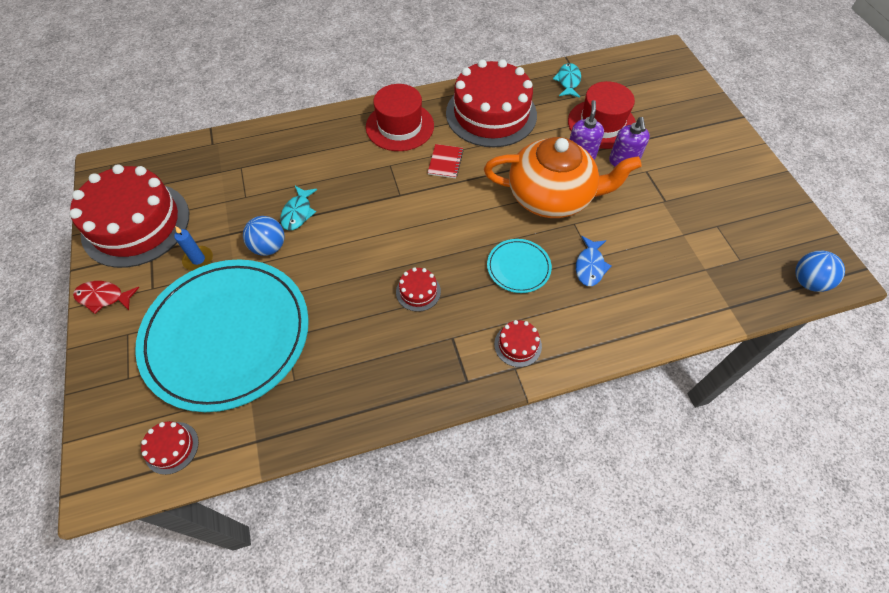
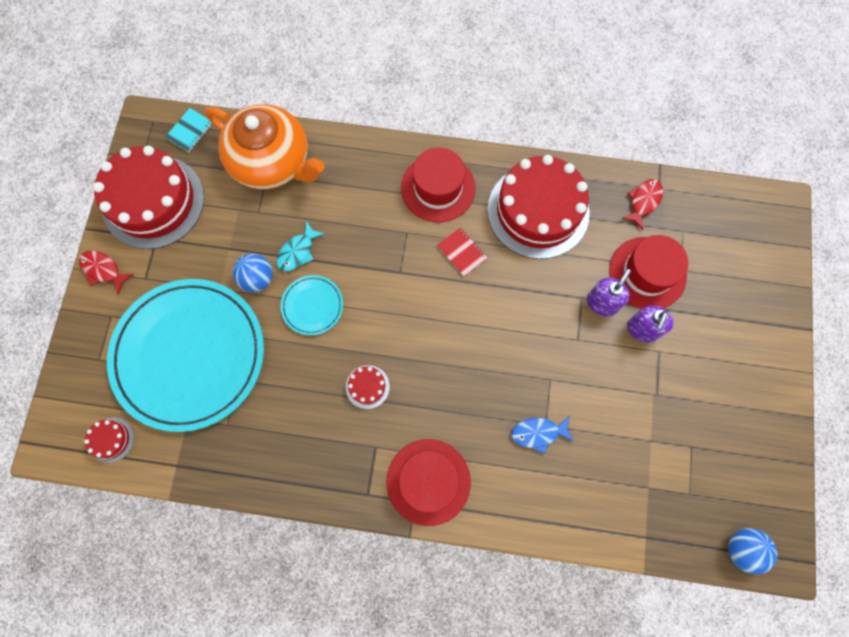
camera: 25 degrees right, 15 degrees up
(151, 160) = (190, 131): none -> turquoise notebook
(198, 259) = (193, 265): blue candle -> none
(445, 162) = (461, 252): red notebook -> red notebook turned 75 degrees counterclockwise
(517, 345) = (428, 481): red cake -> red hat
(518, 267) = (470, 403): turquoise plate -> turquoise plate (312, 306)
(551, 197) = (545, 339): orange teapot -> orange teapot (272, 162)
(568, 81) = (643, 202): turquoise fish -> red fish
(590, 266) = (538, 433): blue fish -> blue fish turned 45 degrees clockwise

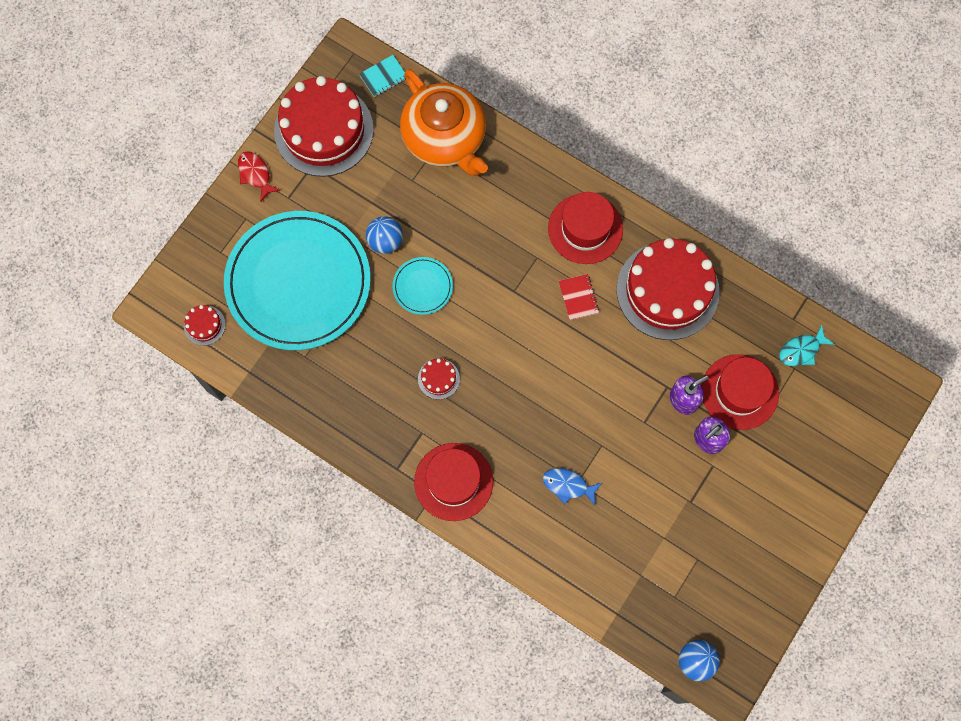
camera: 25 degrees right, 0 degrees up
(298, 252) = (431, 232): turquoise fish -> turquoise fish (801, 350)
(643, 202) = (771, 325): red fish -> none

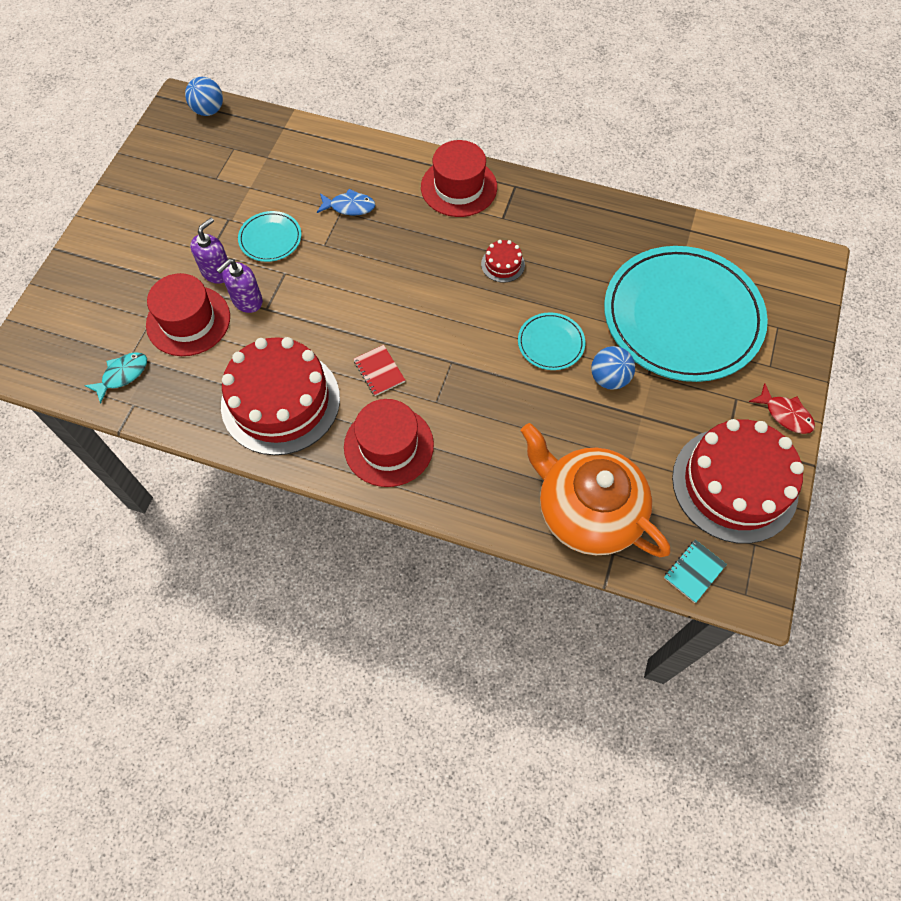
camera: 165 degrees right, 10 degrees down
(204, 325) = (755, 258): red cake -> none
(652, 466) = (270, 238): none -> turquoise plate

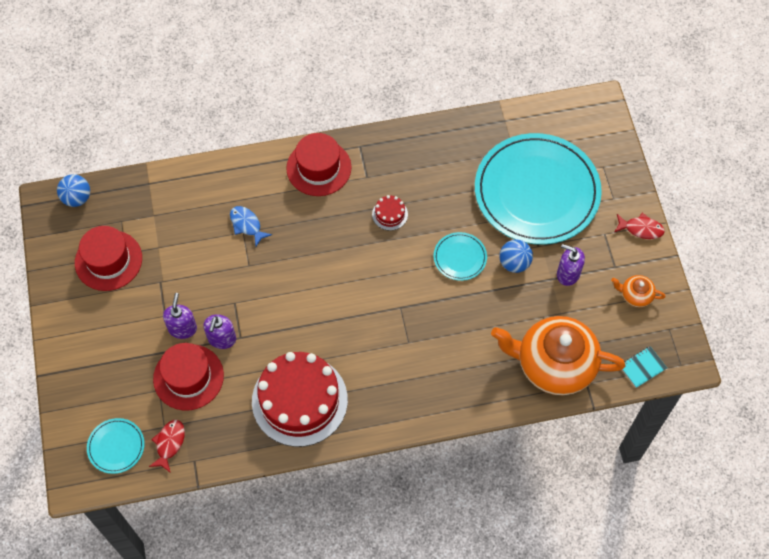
camera: 30 degrees left, 0 degrees up
(122, 375) = (169, 443): turquoise fish -> red fish
(270, 238) = (204, 281): turquoise plate -> turquoise plate (116, 446)
(349, 207) = (247, 225): blue fish -> blue fish turned 105 degrees counterclockwise
(379, 371) = (354, 341): red notebook -> none
(388, 446) = (396, 391): red hat -> red hat (108, 260)
(665, 420) = (568, 274): none -> purple soap dispenser
(694, 571) = (642, 367): turquoise notebook -> turquoise notebook turned 45 degrees clockwise
(734, 484) = (635, 295): red cake -> orange teapot

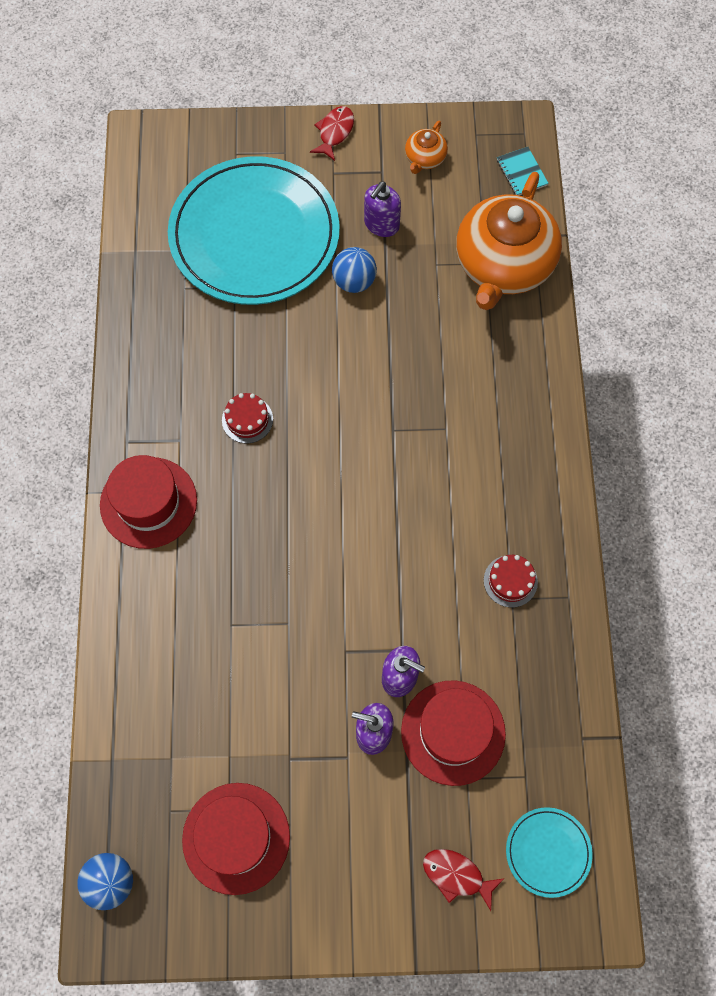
camera: 80 degrees left, 5 degrees up
(169, 443) = (552, 771): red fish -> red fish (457, 875)
(247, 225) = (220, 617): blue fish -> none
(299, 400) = (510, 581): red cake -> red cake, size x0.40
(460, 257) = (333, 344): turquoise plate -> none

